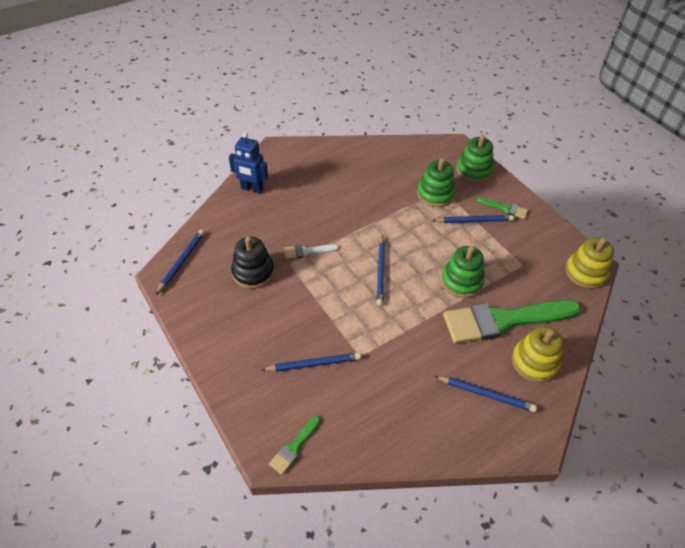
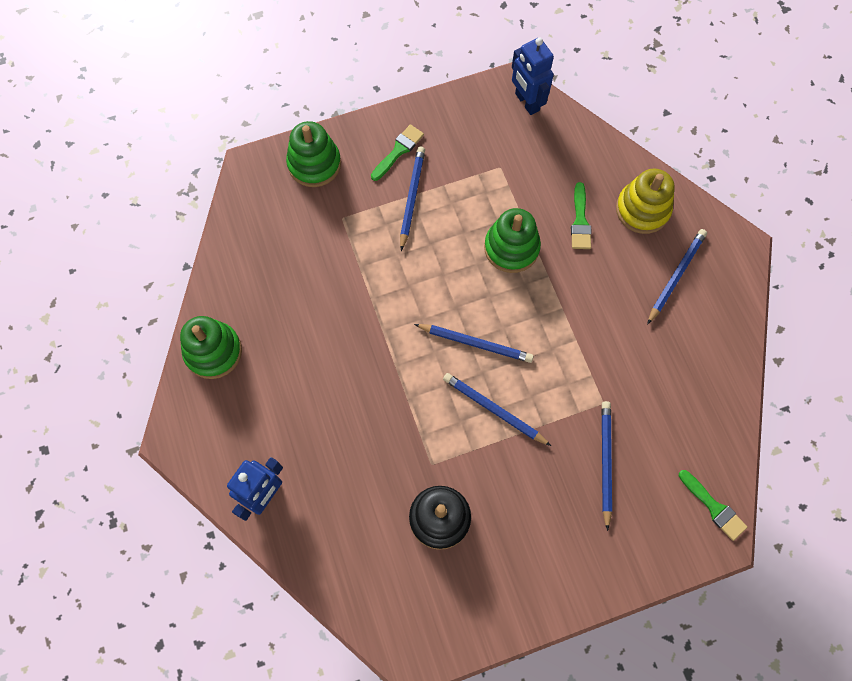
camera: 75 degrees left, 20 degrees up
(181, 262) = (397, 624): blue pencil -> blue pencil (494, 410)
(307, 251) = (417, 434): white brush -> none
(435, 194) = (348, 230): green stacking toy -> green stacking toy (213, 351)
(503, 320) = (580, 221): green brush -> green brush, size x0.42
(585, 272) = (526, 102): yellow stacking toy -> blue robot

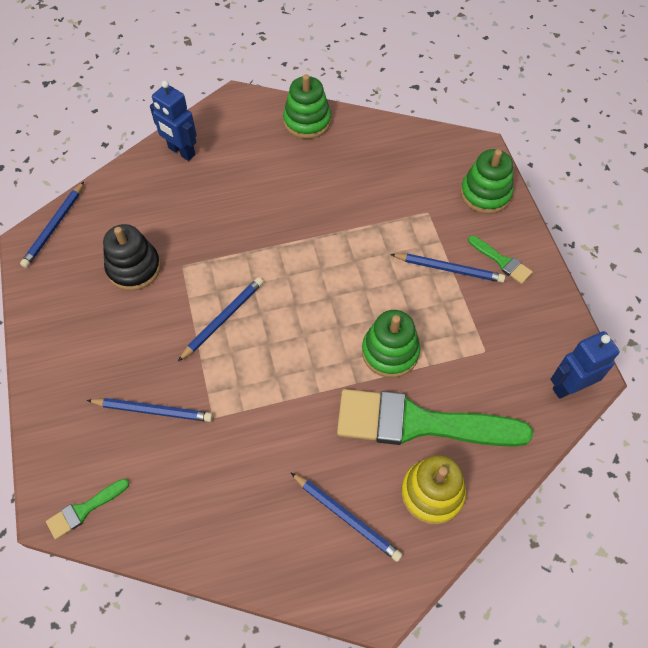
camera: 95 degrees right, 10 degrees down
(475, 343) = (290, 310): blue pencil -> blue pencil (54, 227)
(580, 221) = (419, 423): green brush -> green brush, size x2.36

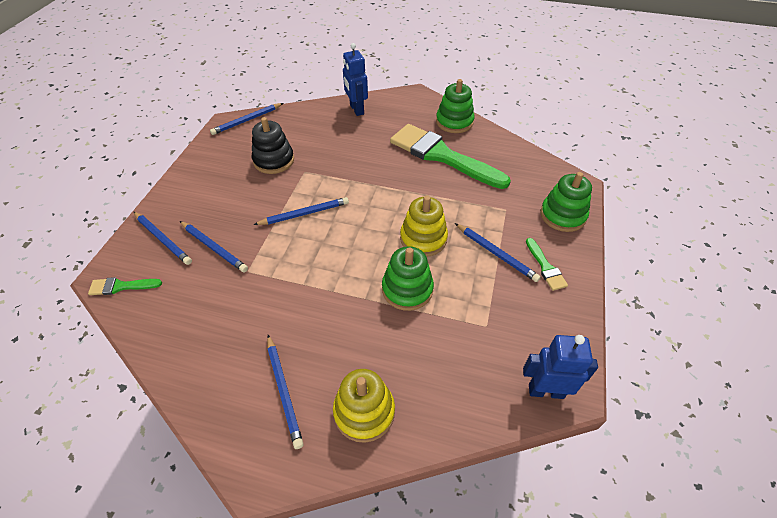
camera: 30 degrees right, 10 degrees down
(83, 431) = (163, 239): none -> blue pencil
(369, 287) = (423, 238): none -> yellow stacking toy
(419, 423) = (392, 352): green brush -> green brush (442, 156)

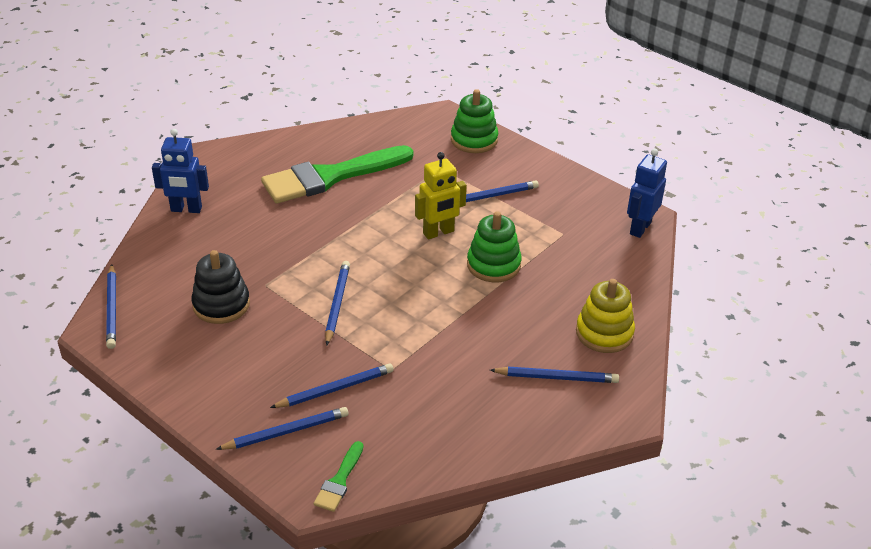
camera: 65 degrees left, 10 degrees down
(423, 238) = (438, 232): yellow stacking toy -> yellow robot
(454, 122) = (282, 147): green stacking toy -> none
(545, 267) = (525, 176): green brush -> none

